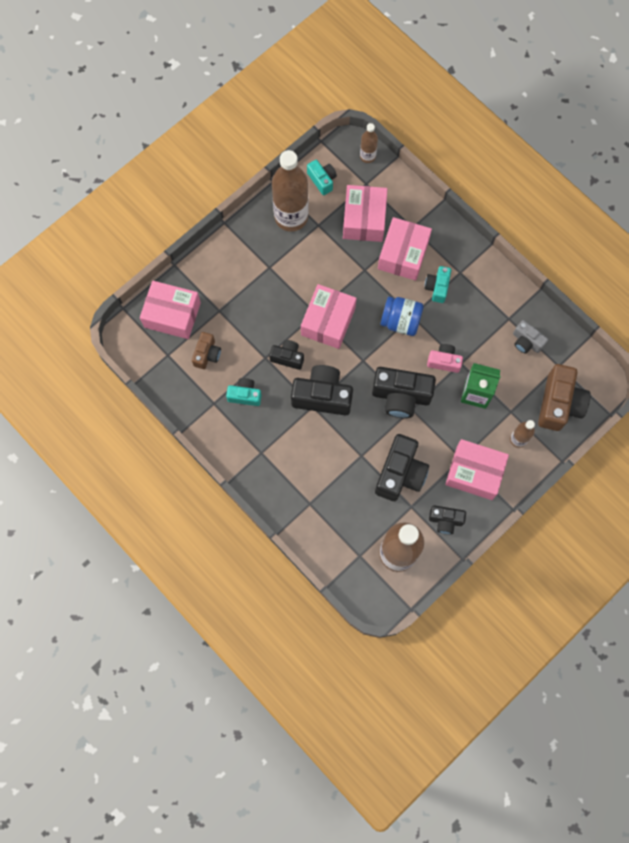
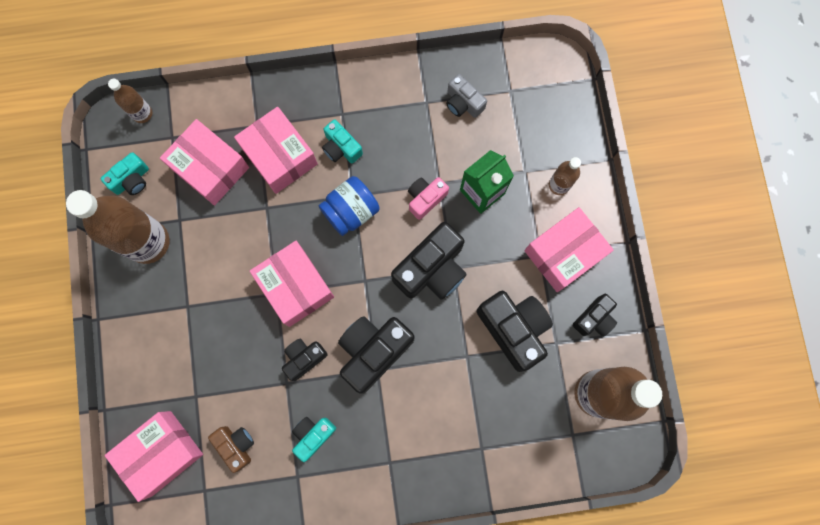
camera: 55 degrees left, 5 degrees up
(322, 180) = (132, 180): turquoise camera -> turquoise camera turned 135 degrees clockwise
(526, 342) = (463, 103): grey camera -> grey camera turned 60 degrees clockwise
(559, 403) = (549, 119): brown camera -> none

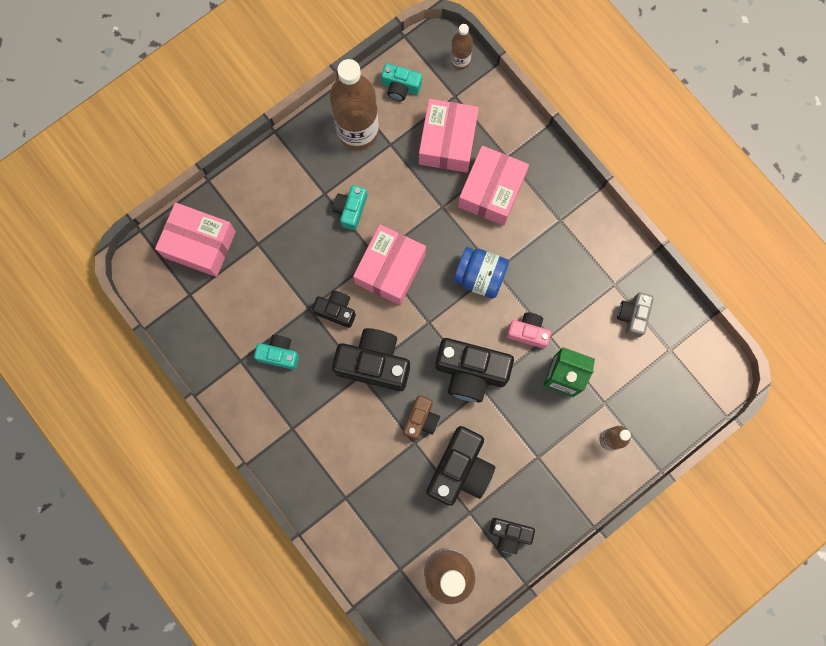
camera: 60 degrees right, 0 degrees up
(236, 445) = (237, 298): brown camera -> brown camera (421, 420)
(341, 148) = (529, 237): turquoise camera -> turquoise camera (350, 210)
(564, 253) = (551, 477): pink box -> none

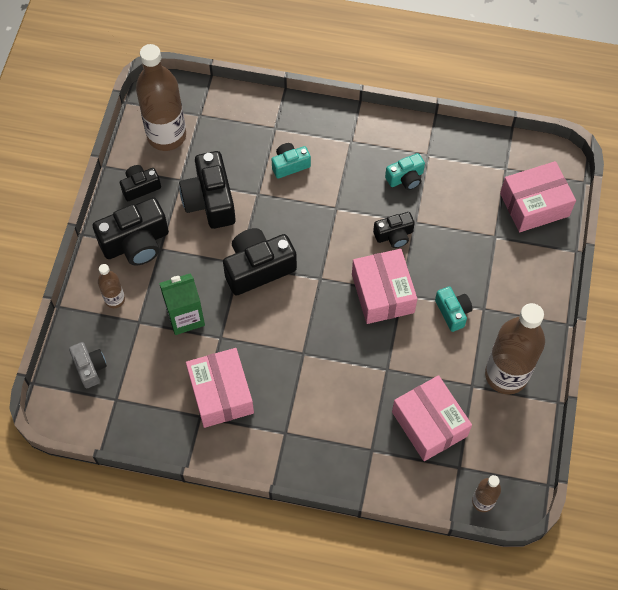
camera: 140 degrees right, 15 degrees down
(374, 363) = (333, 222): black camera -> black camera (136, 243)
(400, 87) = (508, 438): turquoise camera -> turquoise camera (290, 165)
(421, 420) = (266, 211): brown camera -> none
(480, 277) = (310, 340): blue jar -> none
(491, 191) = (359, 412): pink box -> pink box (221, 393)
(528, 332) = (238, 328): pink camera -> none
(633, 316) = (165, 403): grey camera -> grey camera (90, 368)

